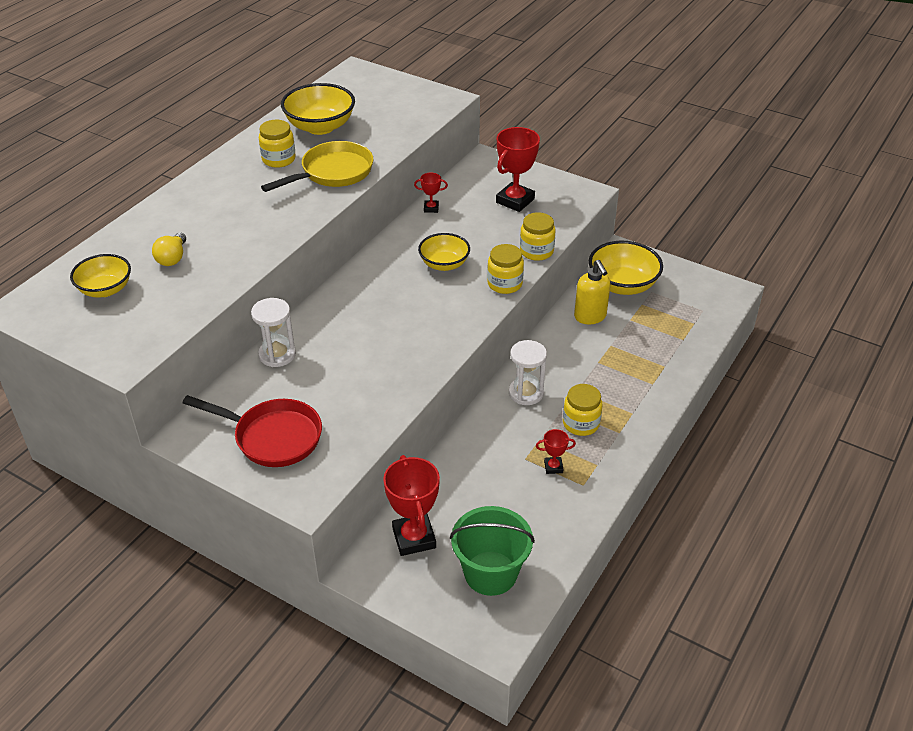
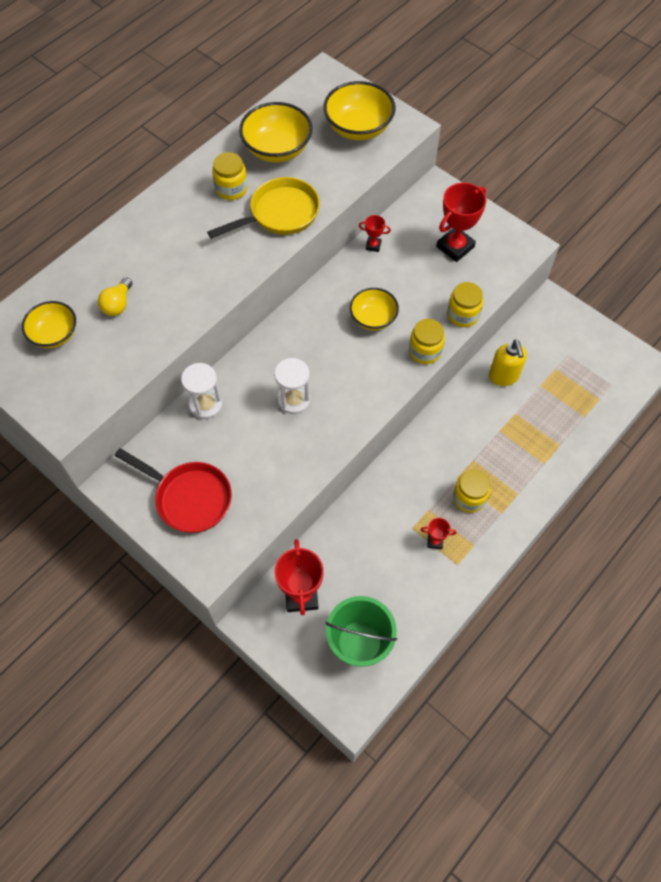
camera: 10 degrees right, 20 degrees up
(526, 393) = (427, 456): white hourglass -> white hourglass (293, 400)
(622, 285) = (542, 343): yellow bowl -> yellow bowl (358, 128)

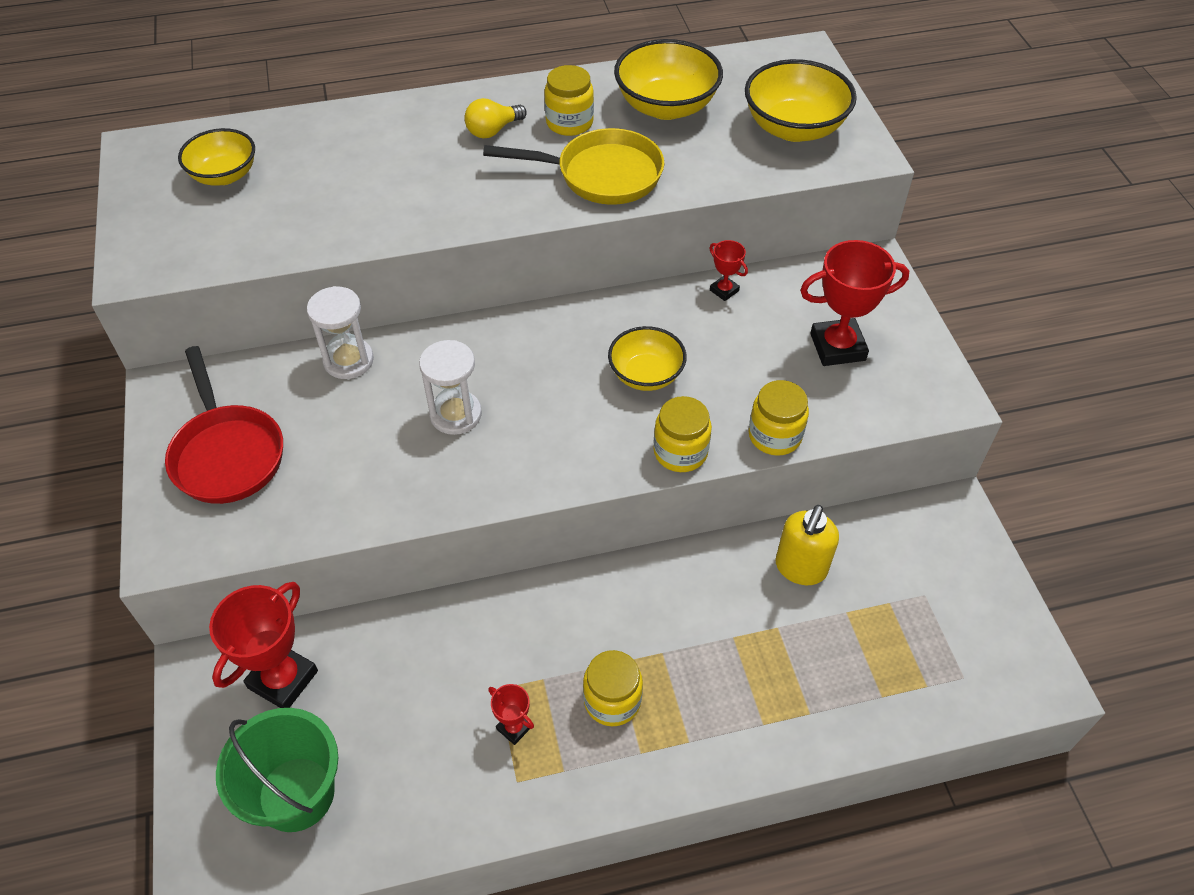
camera: 35 degrees right, 10 degrees down
(118, 304) = (321, 179): yellow light bulb -> yellow light bulb (493, 130)

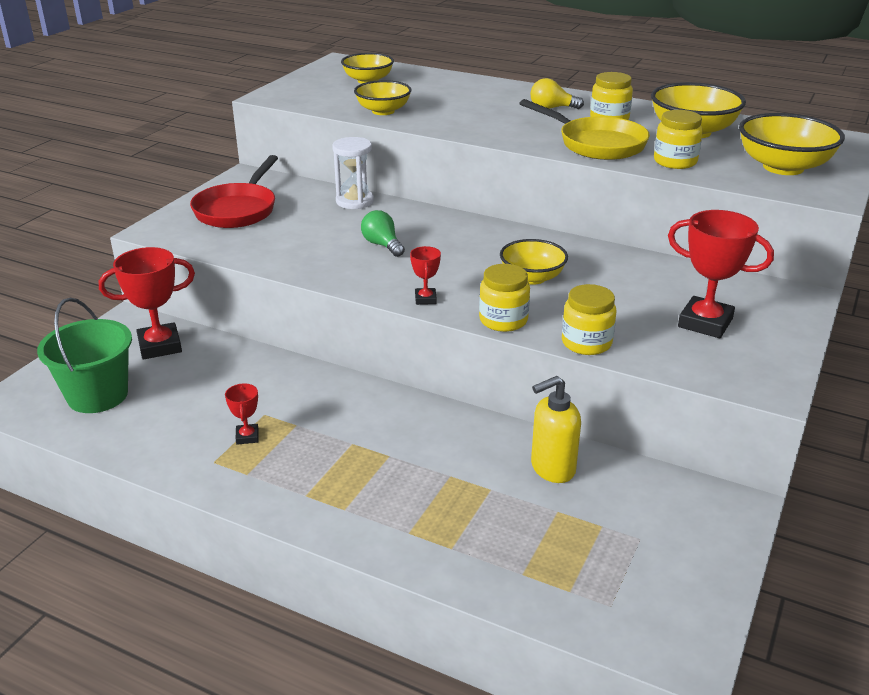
camera: 40 degrees right, 20 degrees down
(314, 229) = (383, 111): none -> yellow bowl
(455, 414) = (382, 245): white hourglass -> green light bulb
(612, 700) = (324, 459): yellow jar -> yellow jar (675, 162)
(724, 290) = (650, 263): red trophy -> red trophy (425, 299)

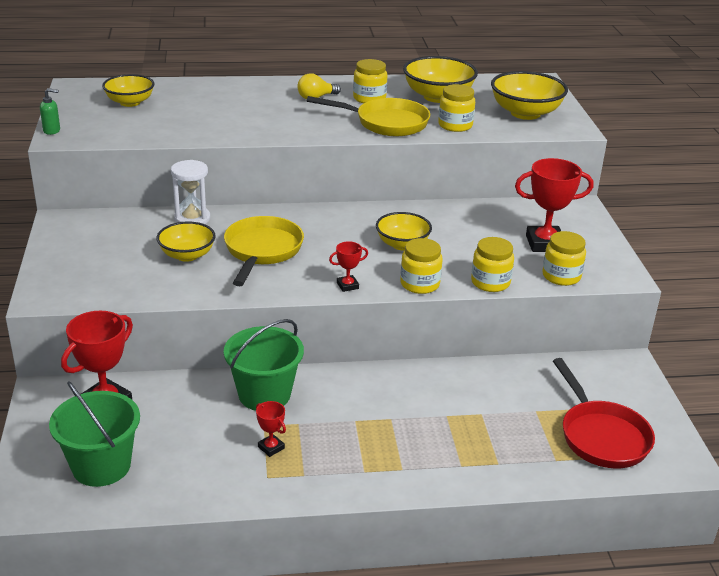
camera: 35 degrees left, 0 degrees up
(238, 210) = (97, 255): red pan -> red pan (601, 436)
(272, 90) = (52, 131): none -> green soap dispenser
(296, 387) = (264, 394): none -> green bucket
(382, 245) = (262, 251): green light bulb -> yellow pan
(383, 111) = (184, 130): yellow bowl -> yellow bowl (187, 255)
(425, 299) = (347, 286): red trophy -> red trophy turned 75 degrees counterclockwise
(552, 468) = (504, 384): yellow soap dispenser -> none
(684, 363) = (561, 276): none -> yellow jar

